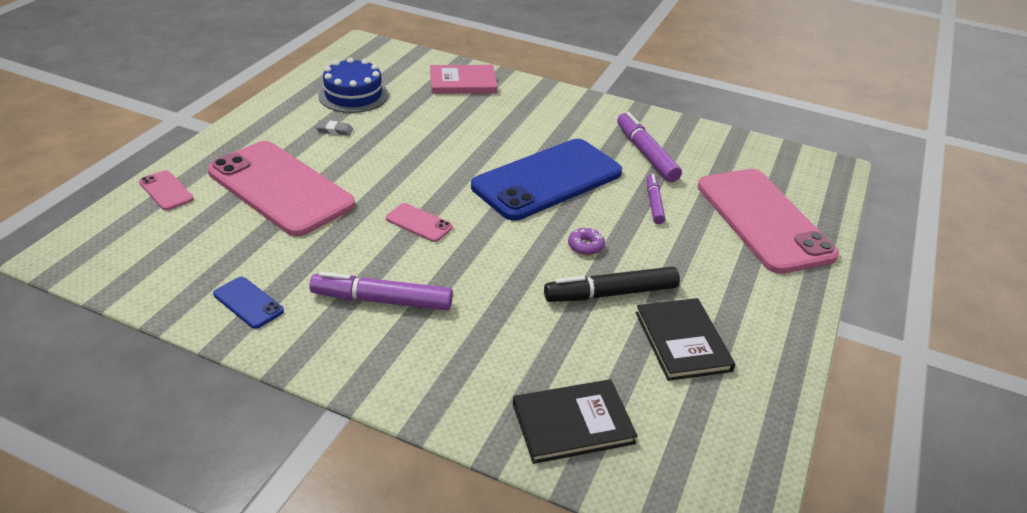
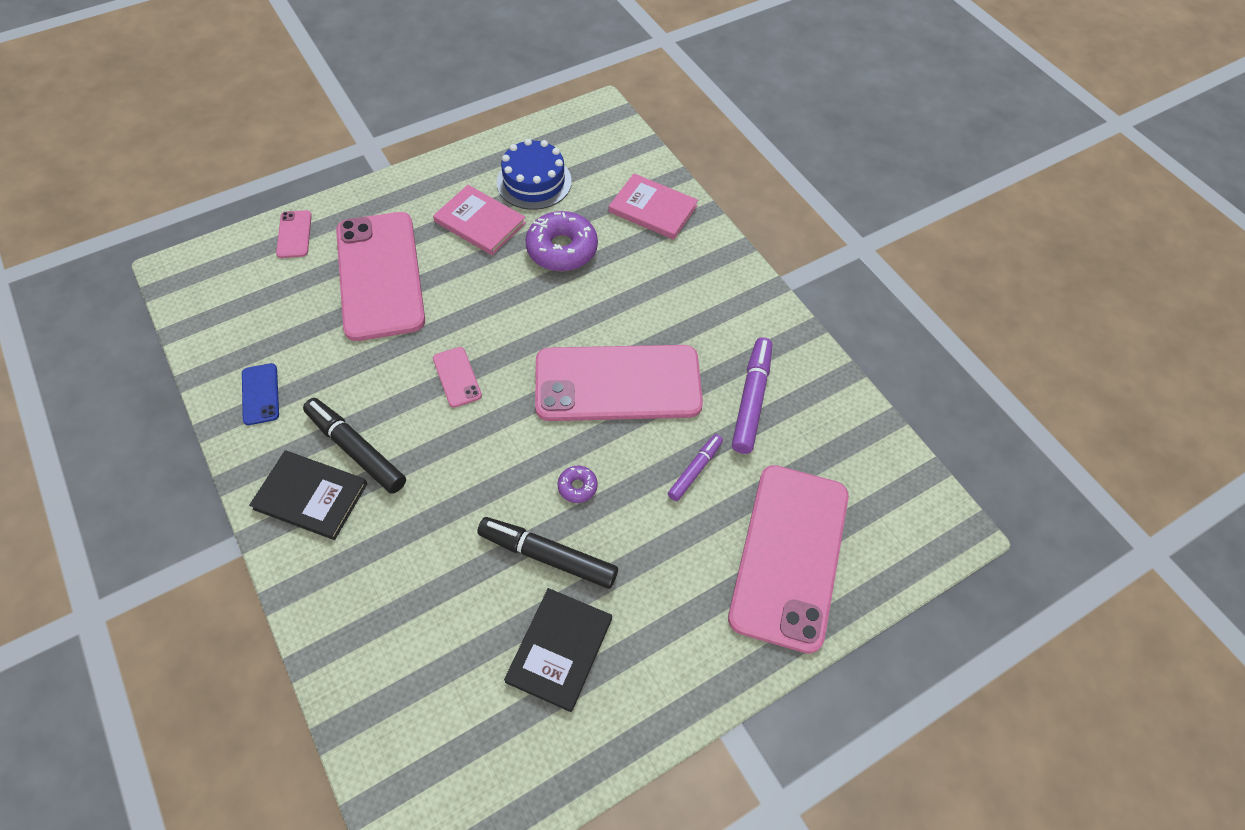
camera: 35 degrees right, 20 degrees up
(334, 130) = (480, 222): grey eraser -> pink book
(382, 300) = (356, 449): purple marker -> black marker
(419, 124) = (562, 249): none -> purple donut
(547, 179) = (618, 383): blue phone -> pink phone
(572, 423) = (389, 672): black book -> black book (311, 496)

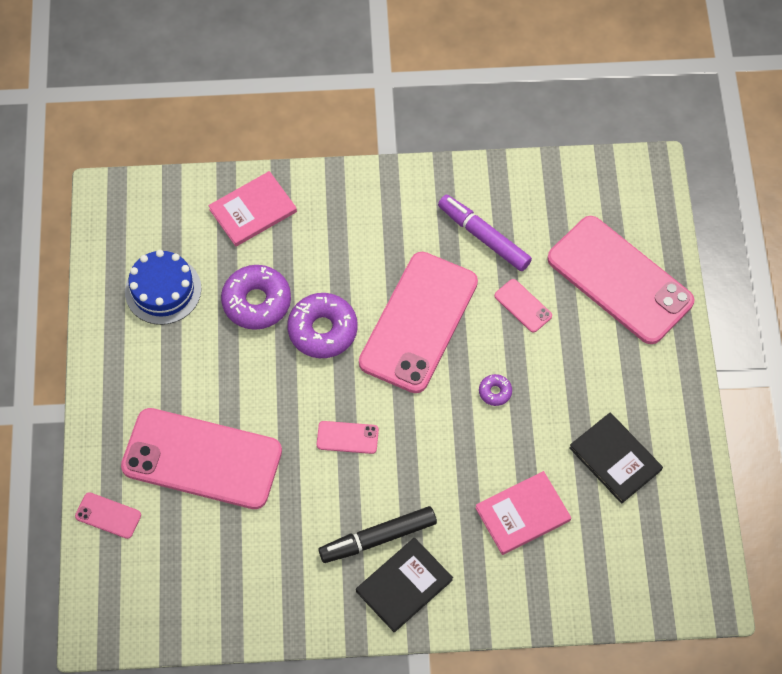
camera: 60 degrees left, 5 degrees up
(260, 394) = (281, 596): blue phone -> none
(480, 222) = (186, 354): pink book -> pink book (522, 514)
(548, 556) = (541, 436): black marker -> none
(562, 309) = (322, 330): none -> purple donut
(695, 470) = (523, 306): purple marker -> pink phone

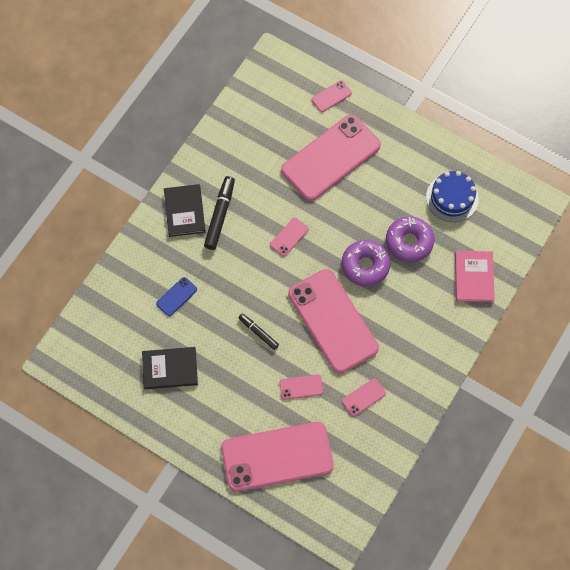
camera: 125 degrees right, 5 degrees up
(483, 237) = (363, 397): purple marker -> pink phone
(495, 392) = (258, 332): purple donut -> black marker
(522, 514) = (176, 296): pink book -> blue phone

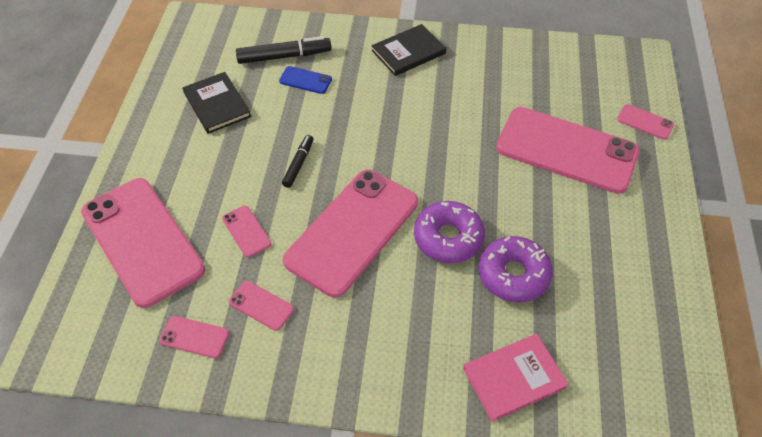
camera: 65 degrees right, 15 degrees down
(220, 215) = (423, 81): black marker -> black marker (284, 56)
(289, 237) = (437, 148): pink phone -> pink phone (194, 337)
(452, 198) = (614, 302): blue cake -> none

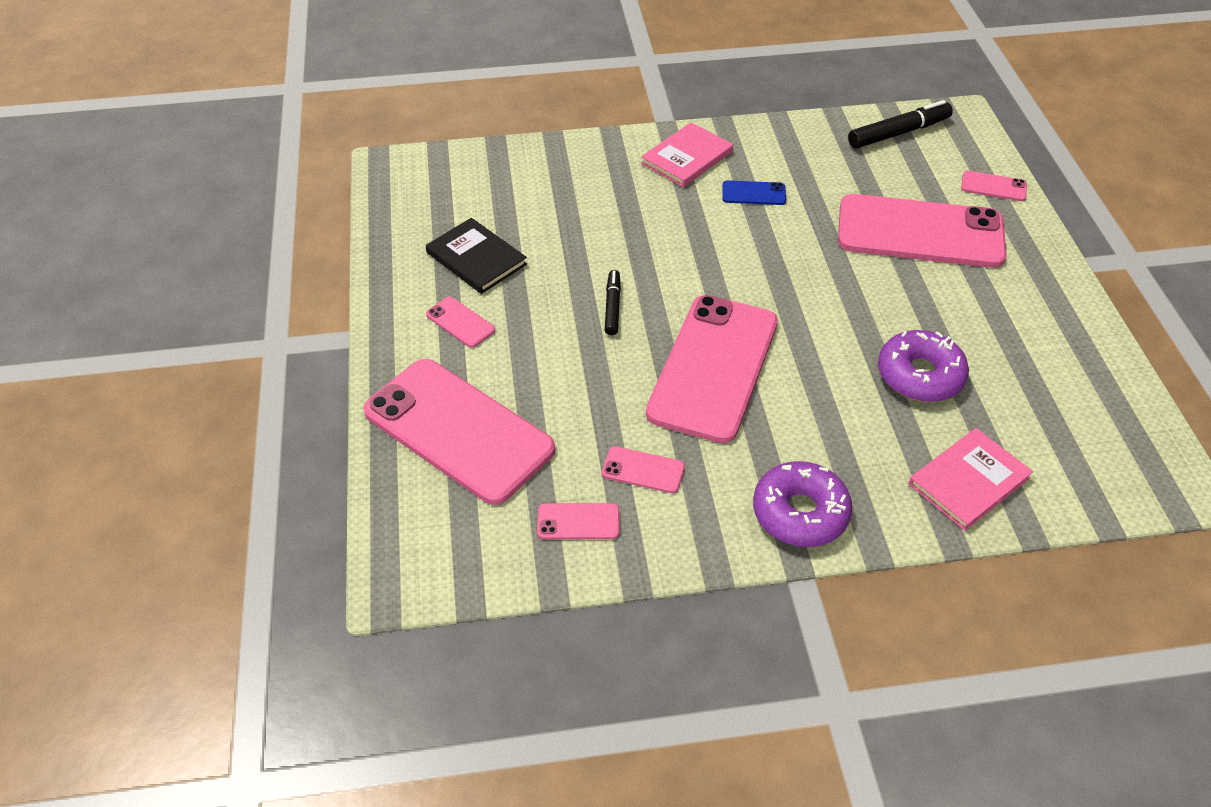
camera: 15 degrees left, 5 degrees down
(246, 231) = (585, 393): pink phone -> pink phone (460, 322)
(284, 56) = (535, 188): black marker -> black marker (898, 133)
(305, 80) = (575, 211): blue phone -> blue phone (753, 193)
(408, 52) = (687, 158): black book -> pink book
(448, 238) = (828, 352): purple donut -> purple donut (800, 513)

